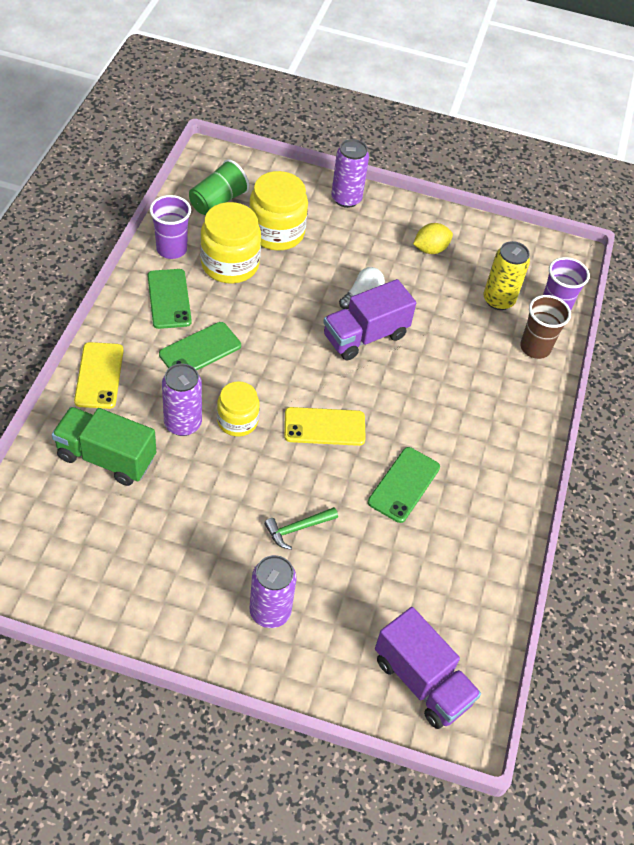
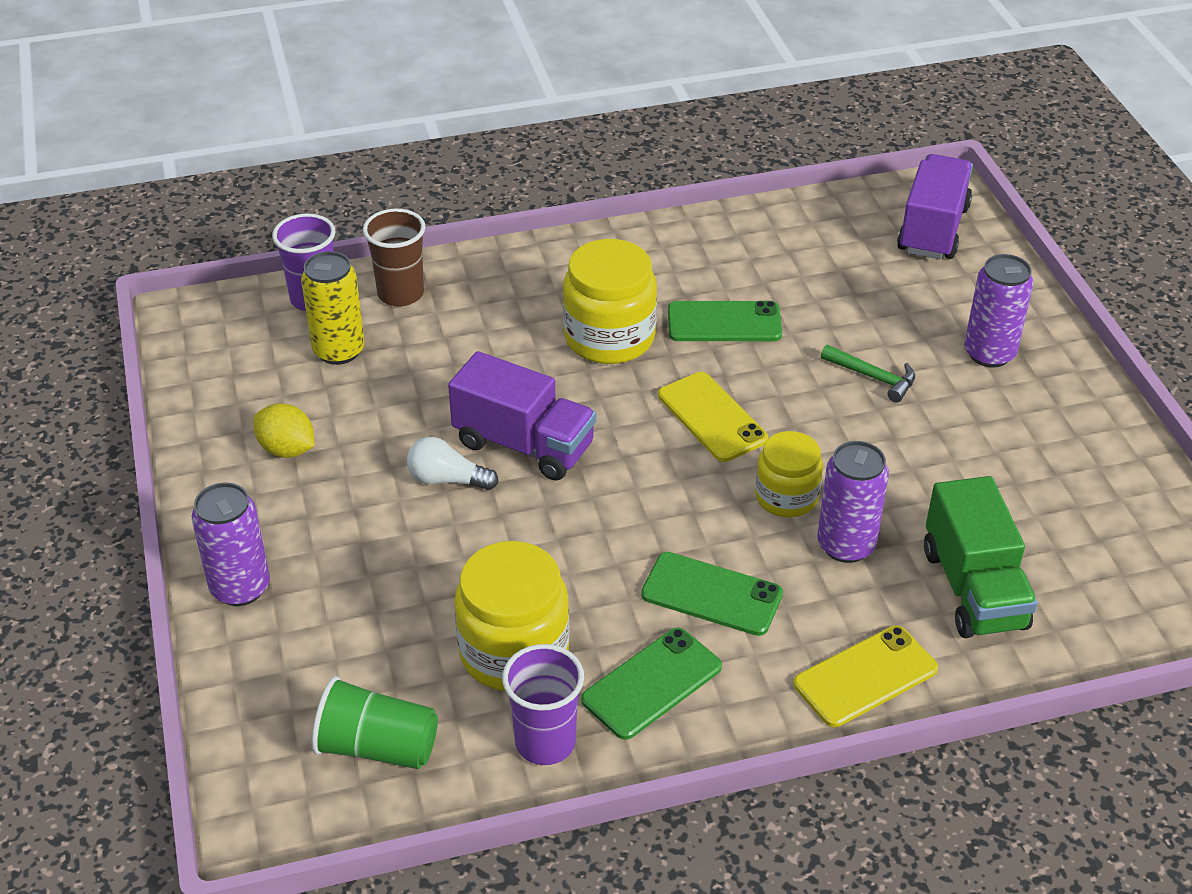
camera: 115 degrees left, 10 degrees down
(276, 232) = (393, 633): yellow jar -> yellow jar (609, 337)

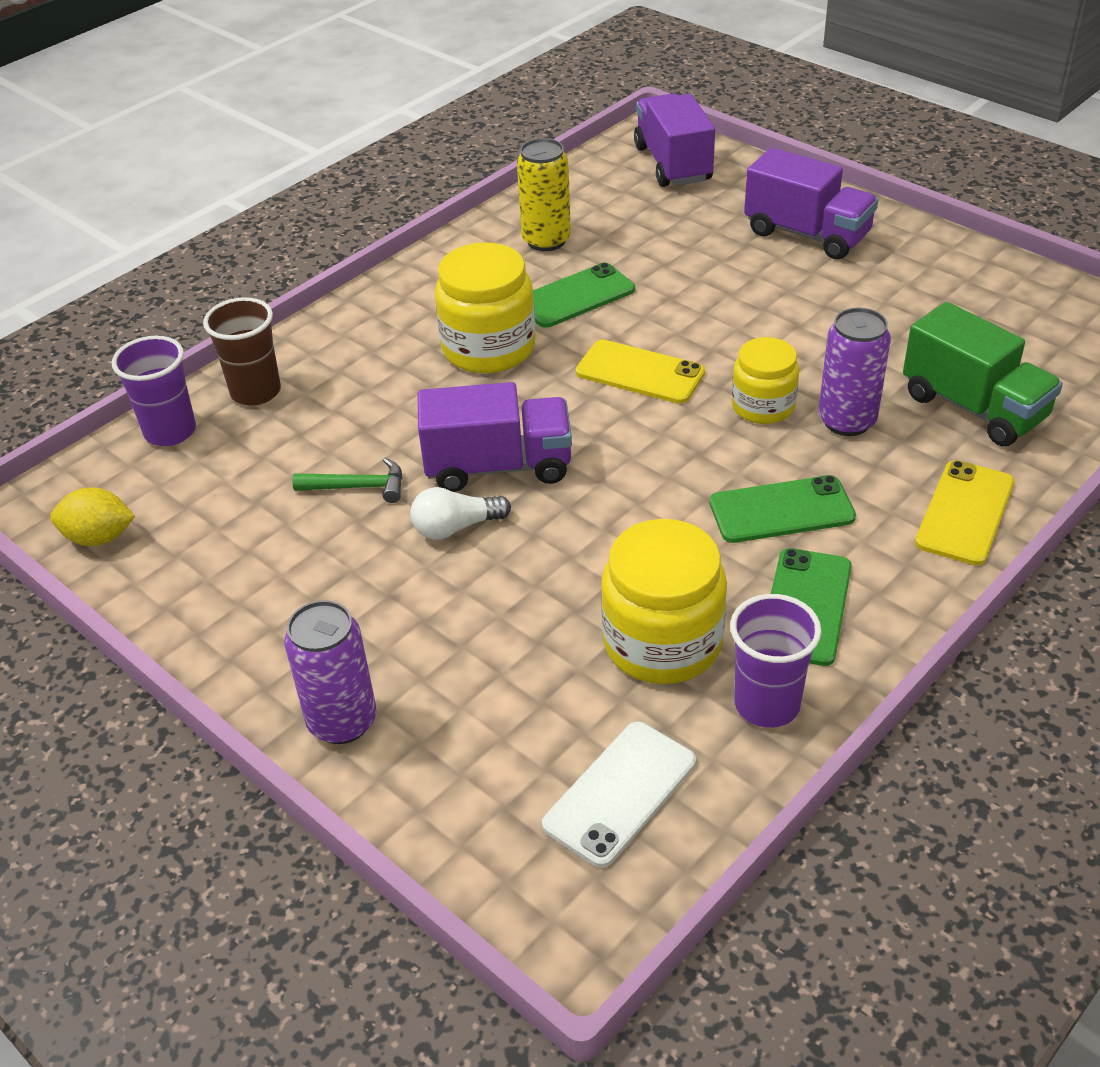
camera: 30 degrees left, 0 degrees up
(287, 449) = (270, 574): yellow lemon -> yellow lemon (99, 538)
(339, 351) = (240, 465): yellow can -> yellow can (546, 240)
(377, 747) = (620, 793): green cup -> white phone
(873, 377) = (737, 287): green hammer -> green hammer (358, 487)
(989, 353) = (807, 234): purple can -> purple truck

